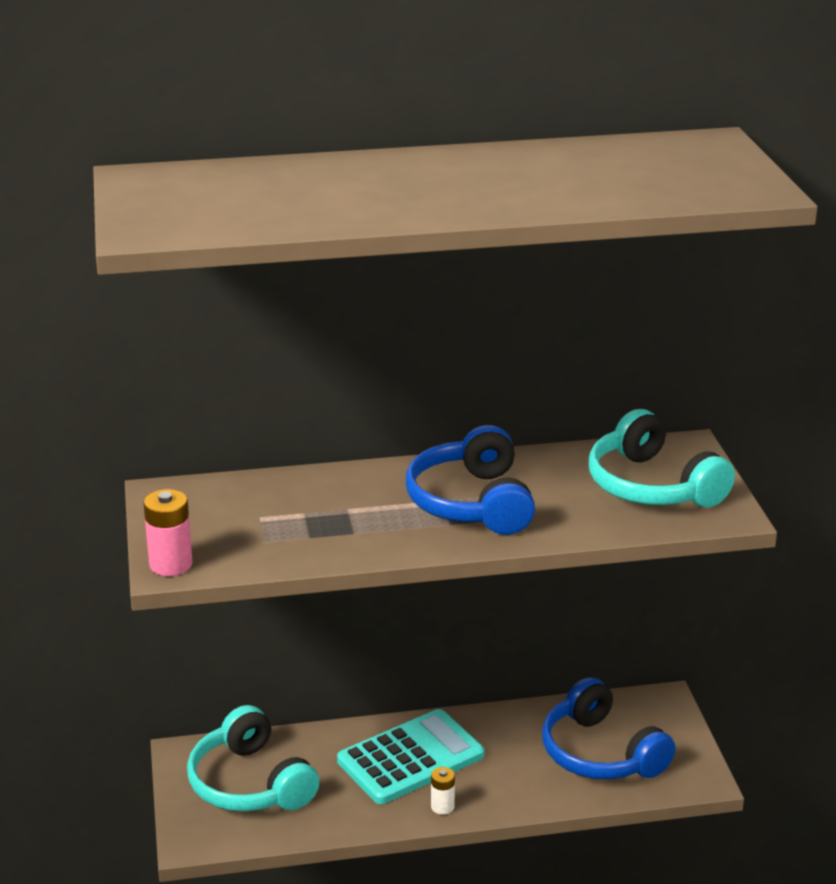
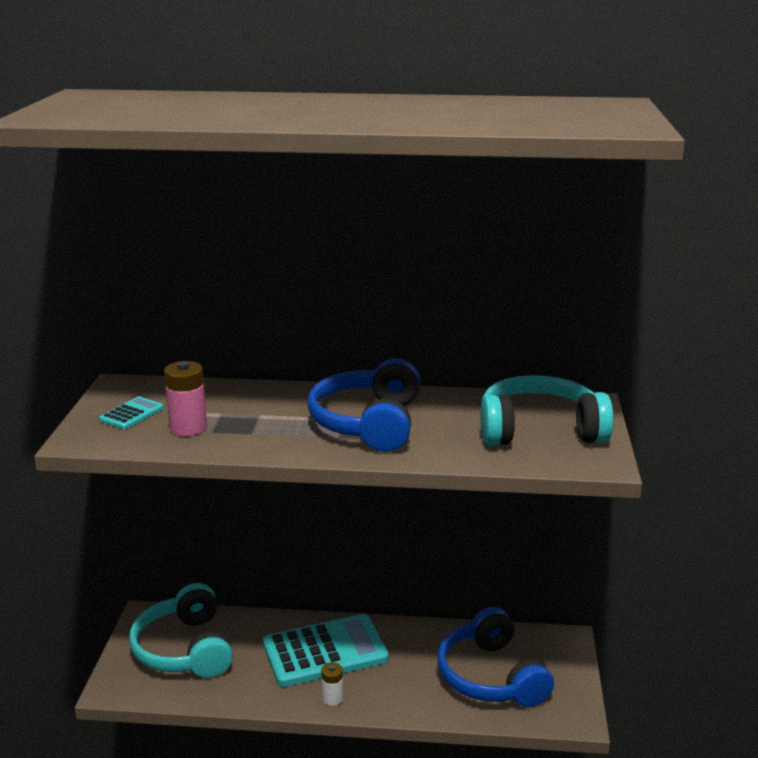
camera: 15 degrees right, 5 degrees down
(171, 564) = (84, 437): pink battery -> pink battery (188, 428)
(203, 528) = (131, 414): none -> turquoise calculator
(652, 486) = (539, 430): turquoise headphones -> turquoise headphones turned 105 degrees clockwise

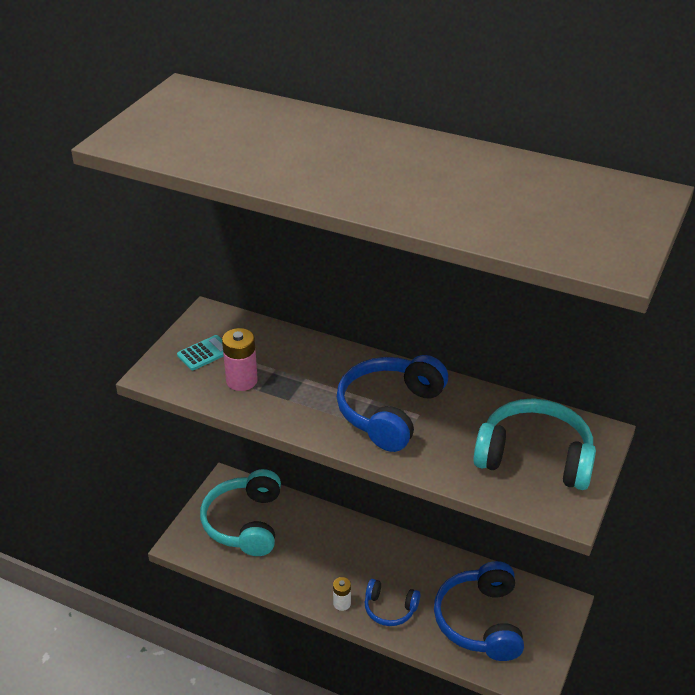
camera: 20 degrees right, 15 degrees up
(325, 652) = (353, 557): turquoise calculator -> none
(388, 690) = (390, 608): none -> blue headphones

